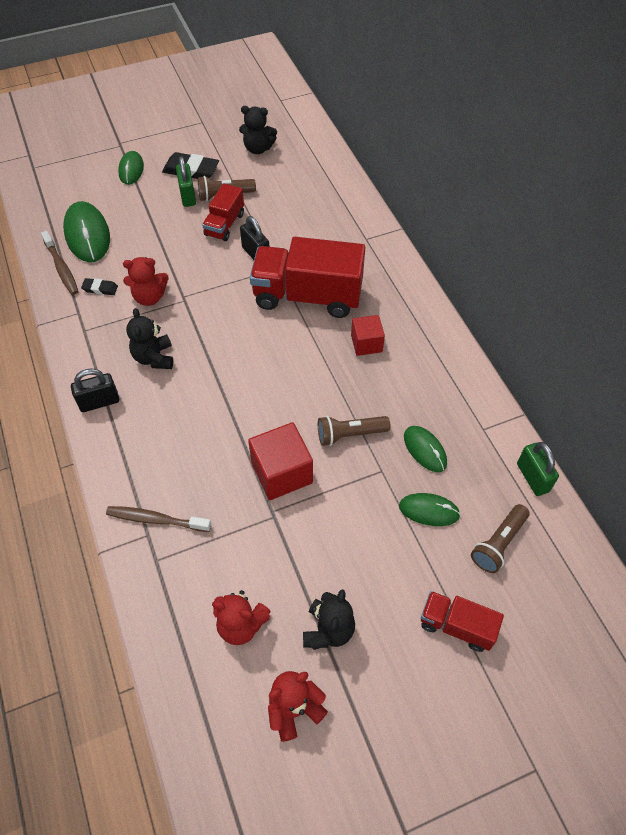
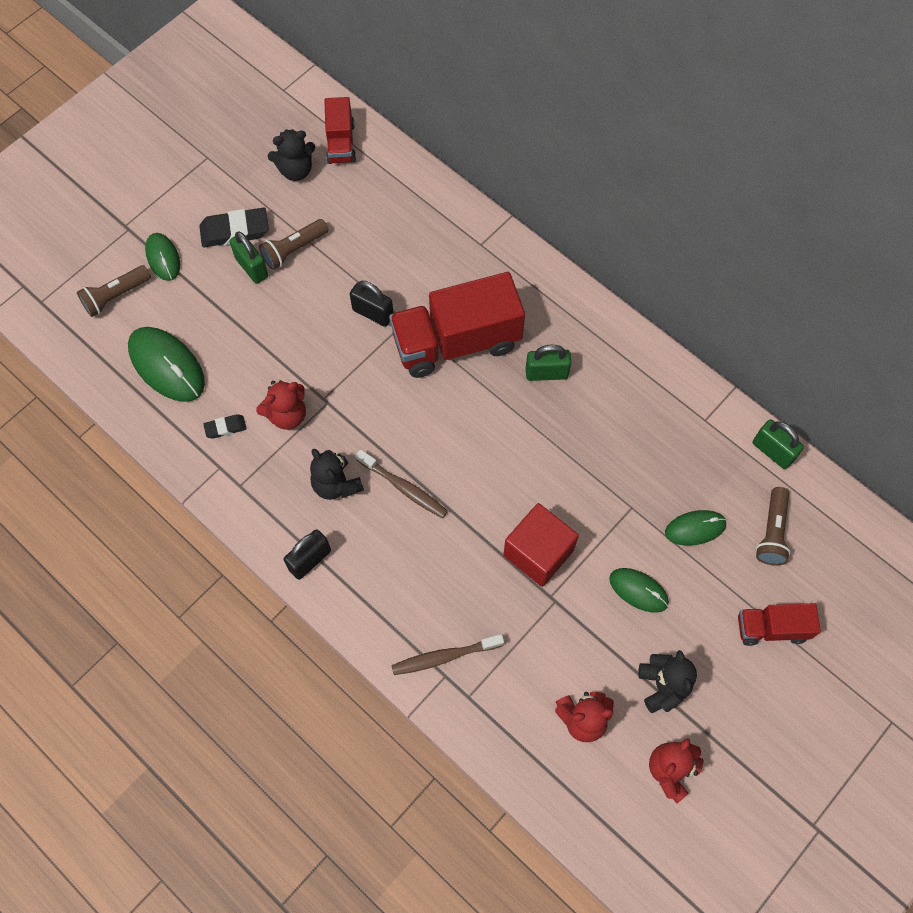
camera: 25 degrees left, 10 degrees up
(61, 268) = (164, 420): brown toothbrush -> brown toothbrush (404, 488)
(224, 224) = (316, 289): red truck -> red truck (341, 143)
(350, 434) = (582, 483): brown flashlight -> brown flashlight (115, 296)
(366, 343) = (546, 373): red cube -> green padlock
(425, 450) = (661, 467): green mouse -> green mouse (638, 590)

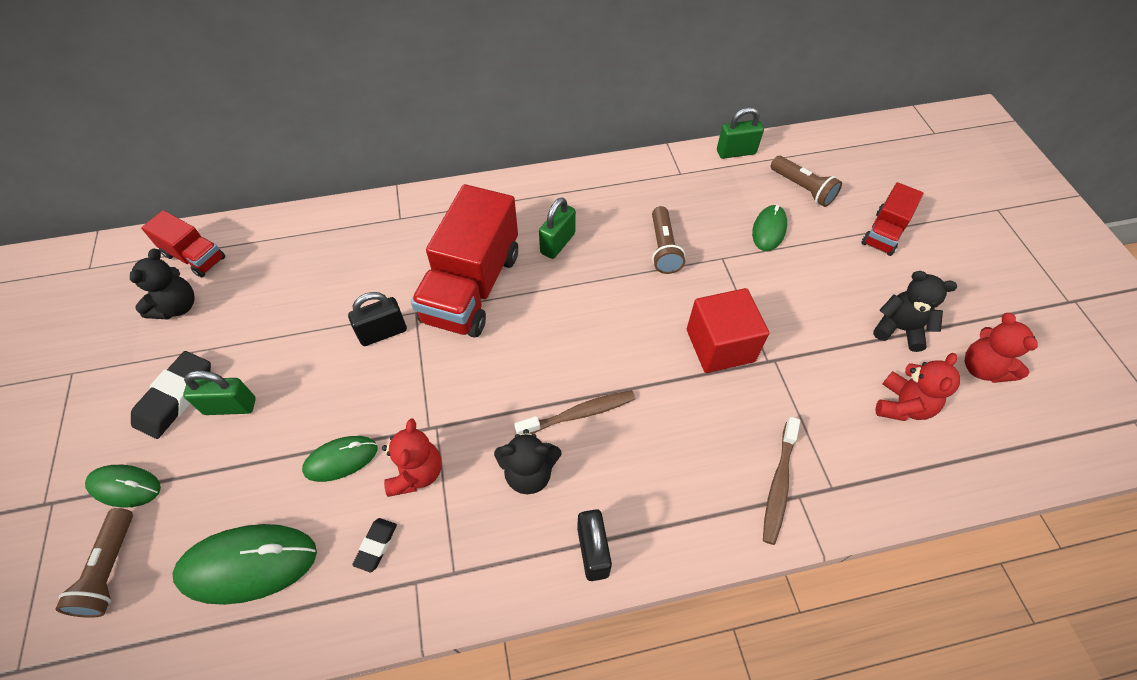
camera: 55 degrees left, 10 degrees down
(294, 250) = (253, 358): brown flashlight -> brown flashlight (663, 248)
(638, 590) = (801, 296): green mouse -> green mouse (341, 459)

